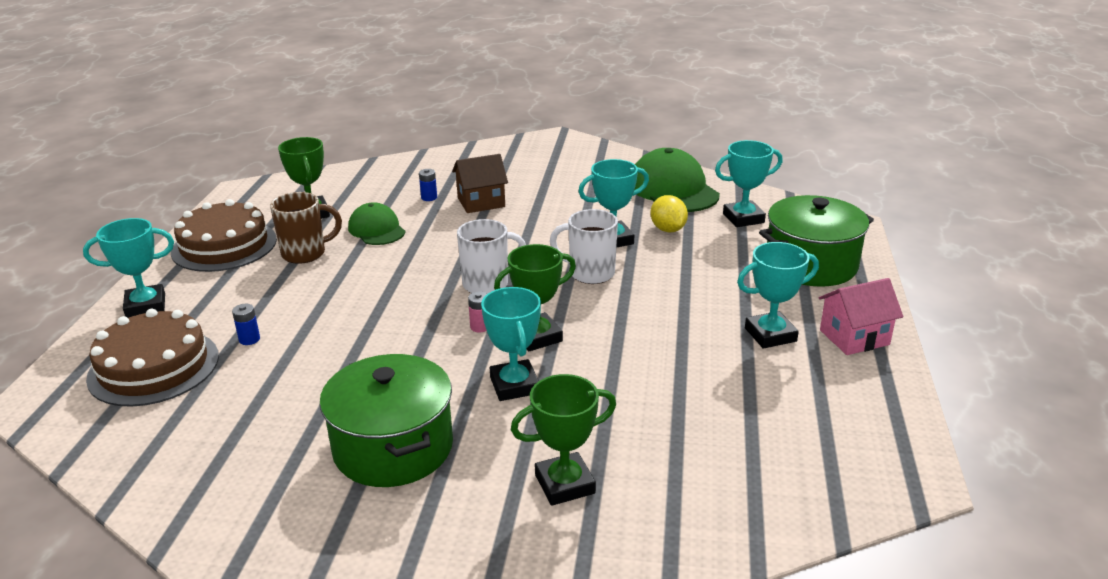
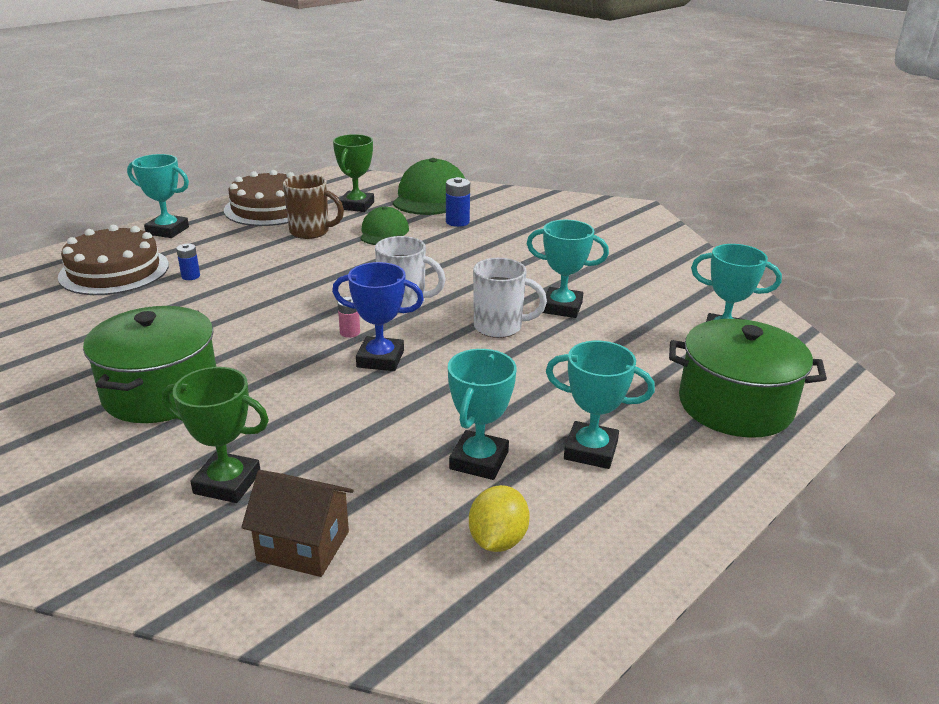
camera: 35 degrees right, 0 degrees up
(429, 197) = (457, 222): blue battery -> blue battery, size x1.52
(481, 202) = (493, 239): brown house -> brown house (303, 546)
(514, 385) = (307, 388): turquoise trophy -> turquoise trophy (479, 460)
(537, 337) = (380, 359): green trophy -> blue trophy
(590, 273) = (500, 327): white mug -> white mug turned 135 degrees clockwise
(668, 229) = (628, 318): yellow lemon -> yellow lemon (497, 540)
(673, 189) = (685, 285): green cap -> green cap (430, 197)
(854, 337) = (679, 494): pink house -> none

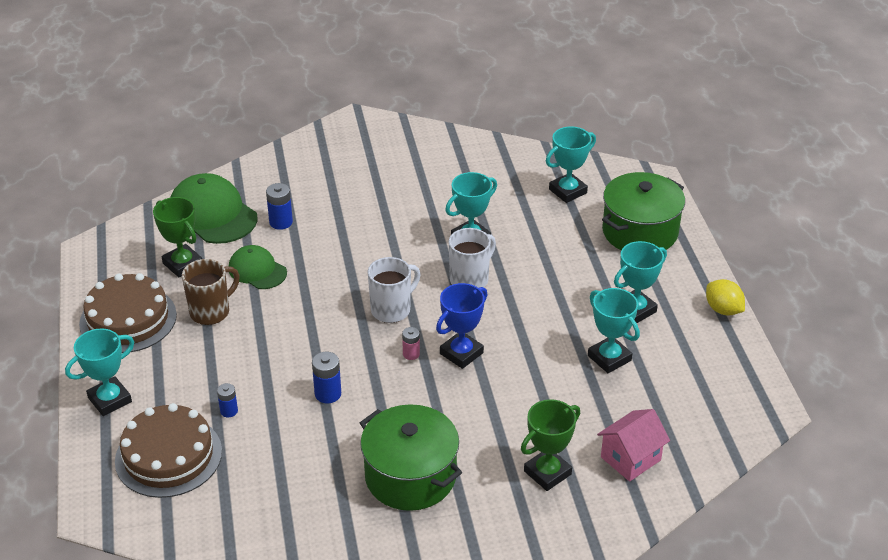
camera: 55 degrees left, 10 degrees up
(251, 310) = (328, 394): none -> blue battery
(303, 546) = (630, 458): brown house -> pink house
(497, 540) = (680, 382): yellow lemon -> yellow lemon (723, 310)

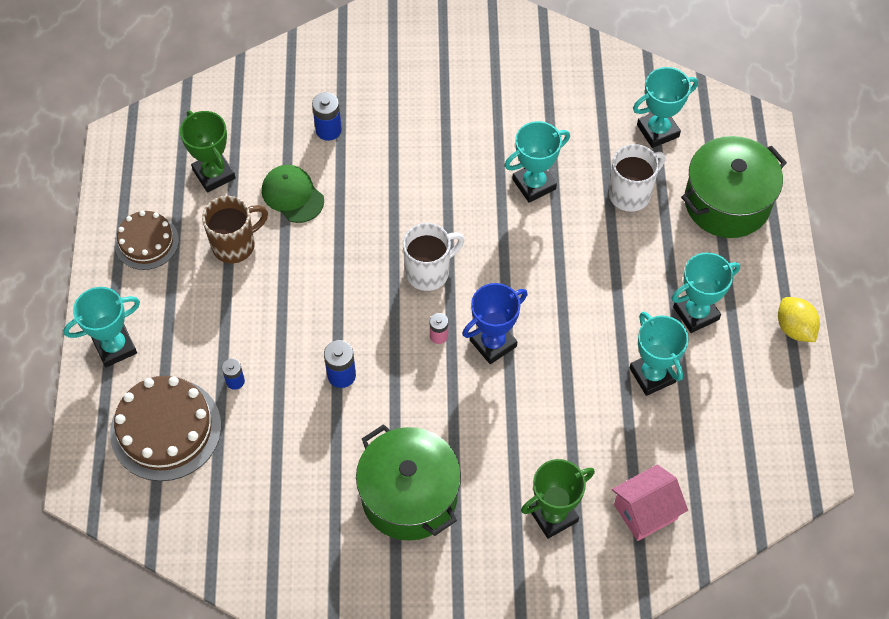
camera: 10 degrees right, 20 degrees up
(128, 319) = (146, 242): brown cake -> brown cake, size x0.62
(212, 214) = (255, 107): green cap -> none
(470, 279) = (522, 243): white mug -> white mug (631, 194)

